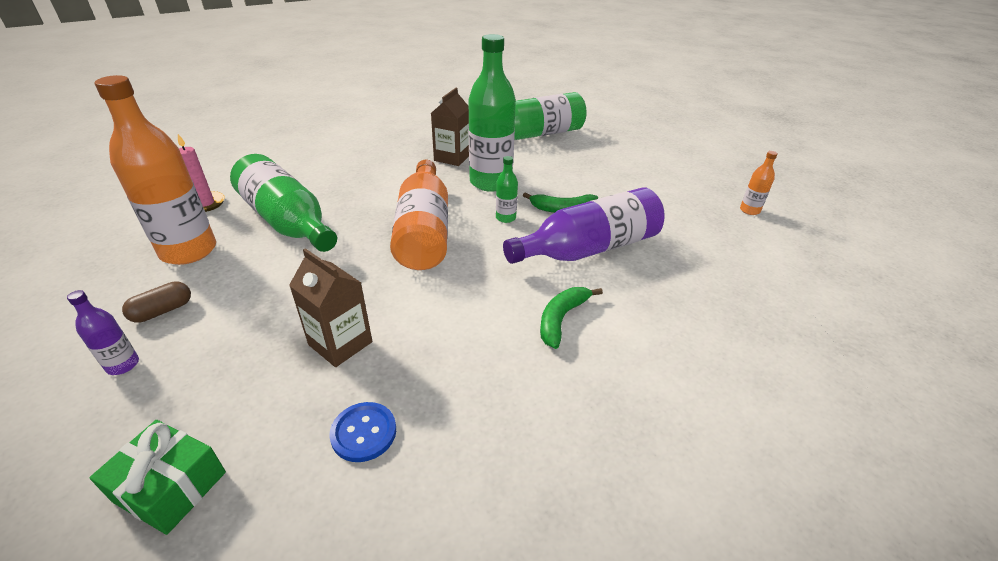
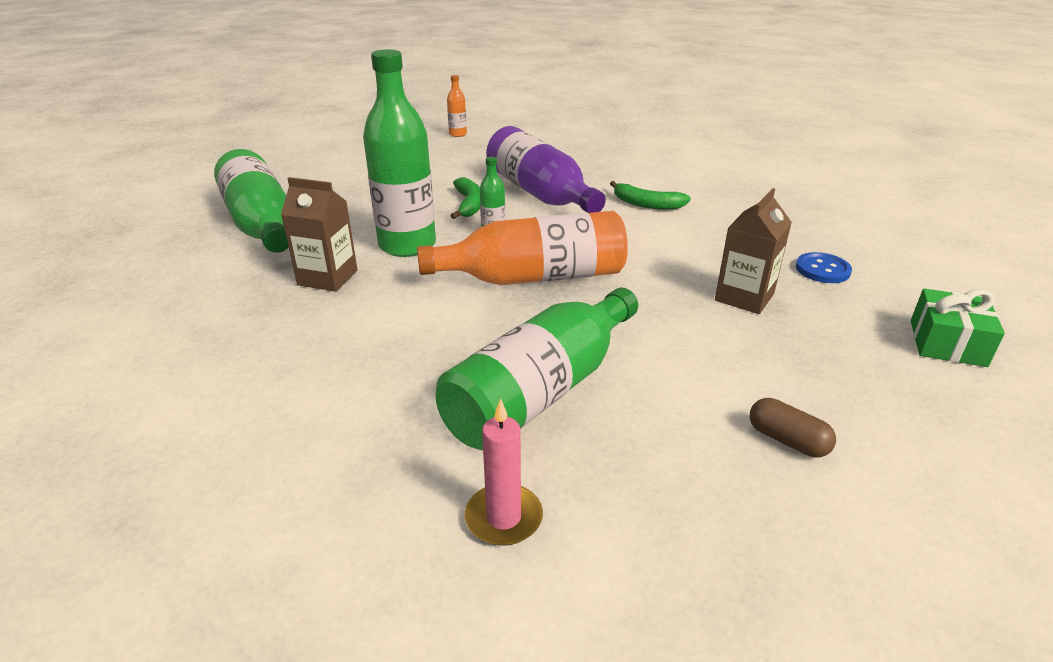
camera: 95 degrees left, 5 degrees down
(123, 365) = (882, 433): purple bottle -> none
(189, 251) = (655, 473): orange bottle -> none

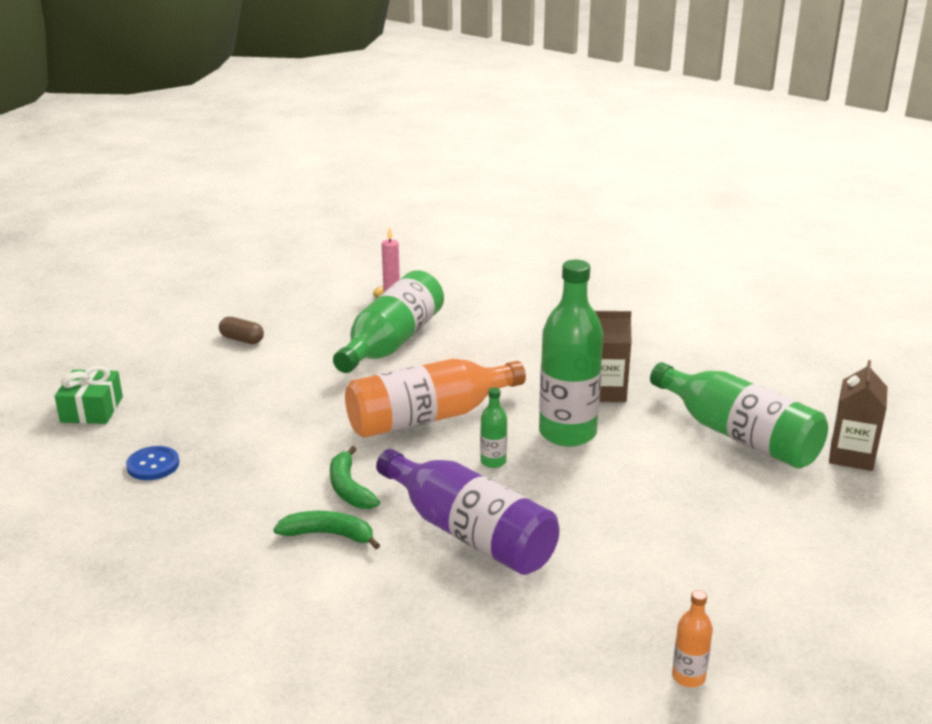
camera: 165 degrees right, 5 degrees down
(469, 204) = (546, 498): green banana -> green banana (349, 488)
(744, 297) = (240, 425): brown carton -> brown carton (851, 456)

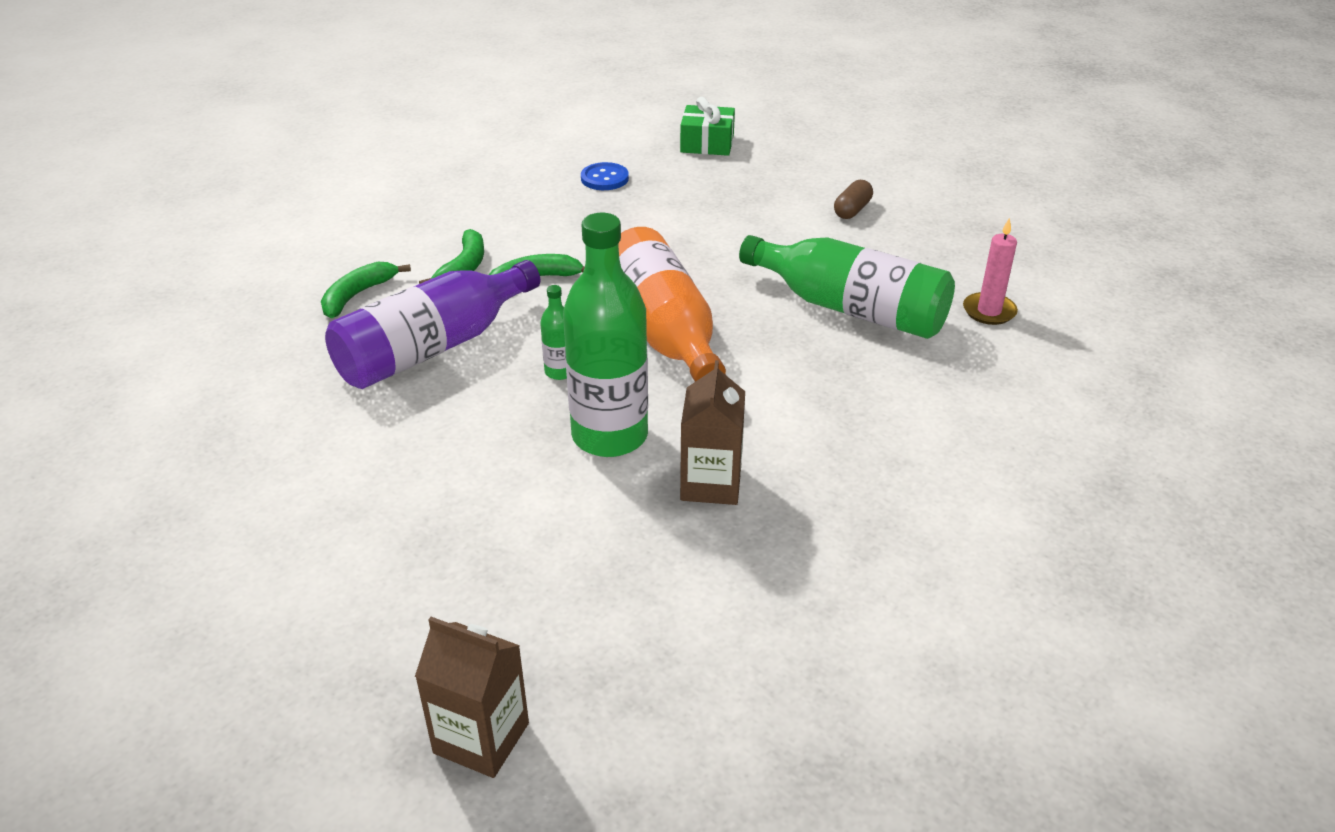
camera: 95 degrees right, 10 degrees up
(383, 598) = (357, 295): none -> green banana
(688, 677) = (147, 468): orange bottle -> none
(738, 435) = (569, 607): green bottle -> none

